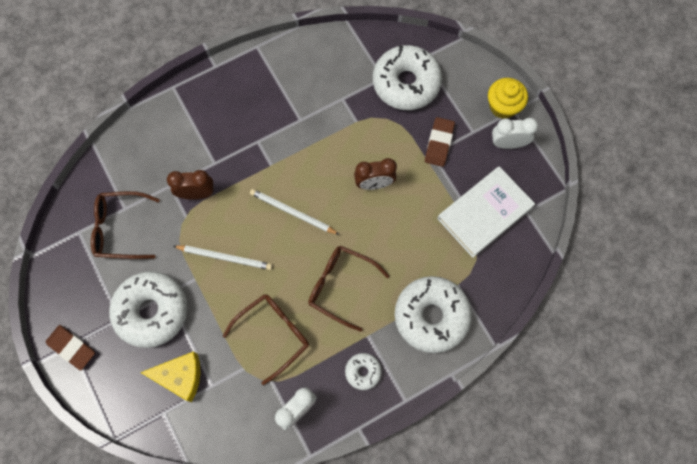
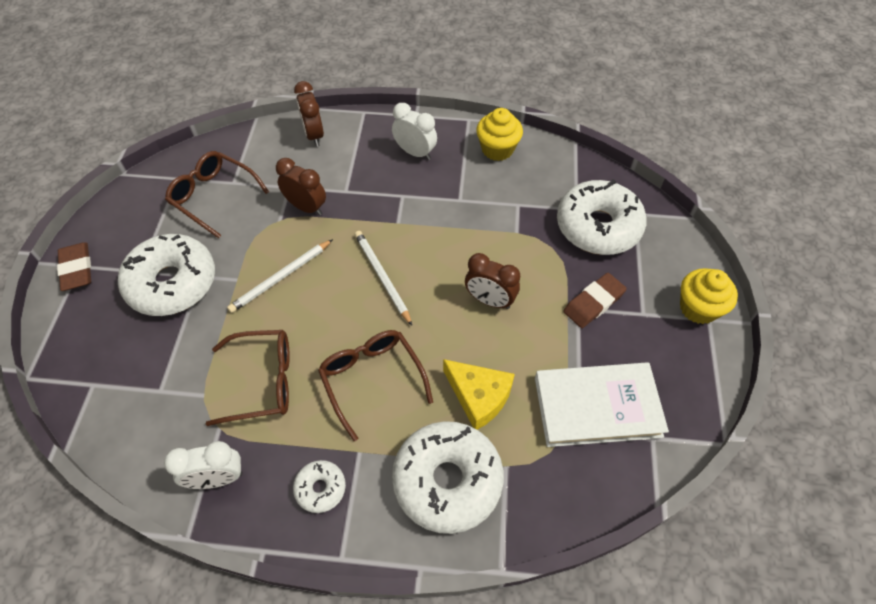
camera: 35 degrees right, 15 degrees down
(151, 130) = (314, 135): none -> brown clock
(180, 376) = (140, 360): yellow cheese -> yellow cheese (479, 396)
(224, 257) = (281, 277): white pencil -> white pencil turned 90 degrees clockwise
(296, 60) = (497, 149): none -> yellow cupcake
(508, 144) = (678, 350): white clock -> white clock (415, 152)

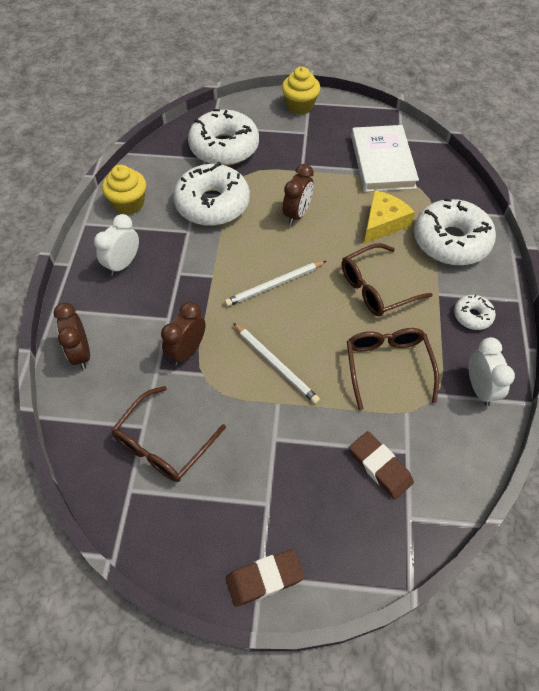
camera: 90 degrees left, 0 degrees up
(172, 283) = (283, 465): white donut -> white donut (212, 204)
(314, 135) = (81, 353): brown clock -> brown clock turned 90 degrees clockwise
(593, 303) = (297, 156): brown eraser -> brown eraser (380, 466)

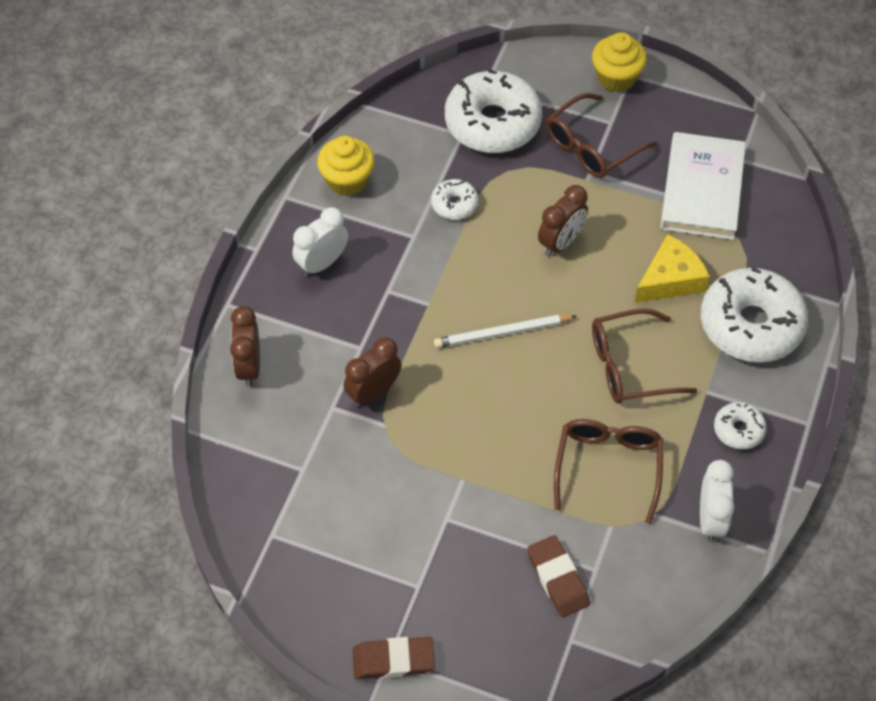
camera: 15 degrees right, 0 degrees up
(163, 444) = (320, 494): brown glasses -> brown glasses (591, 146)
(212, 204) = (454, 204): white donut -> white donut, size x0.47
(275, 364) = (473, 432): white pencil -> none

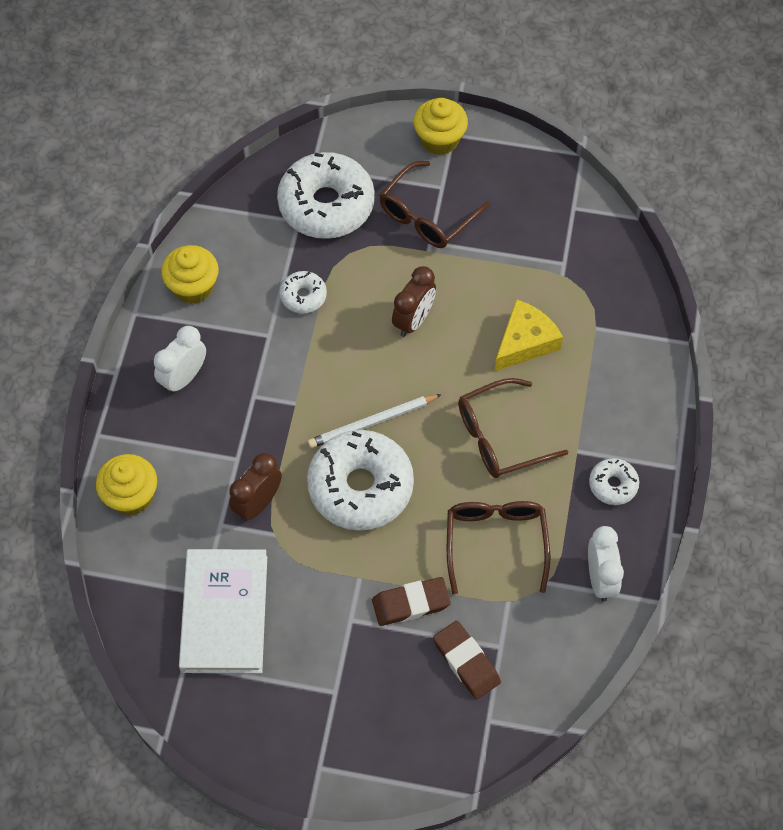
camera: 10 degrees left, 5 degrees up
(249, 366) = (131, 496): brown clock -> yellow cupcake
(393, 660) = (324, 769): brown eraser -> brown eraser (411, 603)
(702, 190) = (541, 245): white book -> white book (225, 613)
(751, 325) = (608, 377): white donut -> white donut (360, 487)

